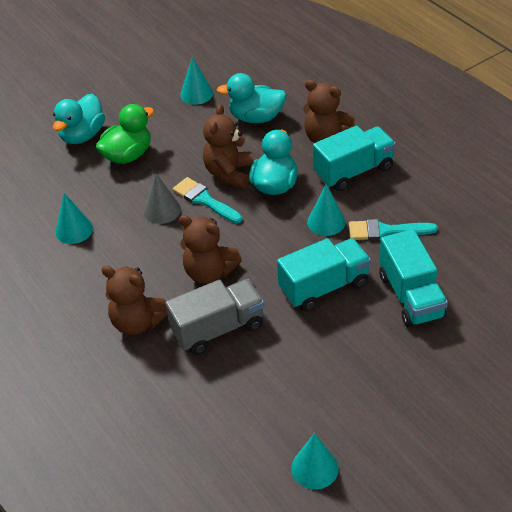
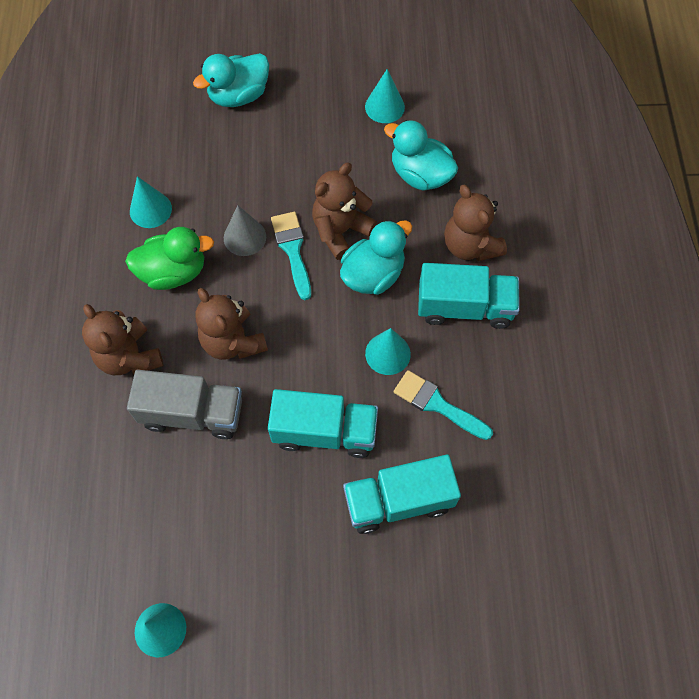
camera: 30 degrees right, 20 degrees up
(128, 155) = (262, 147): green duck -> green duck (173, 272)
(411, 296) = (398, 501): turquoise truck -> turquoise truck turned 60 degrees clockwise

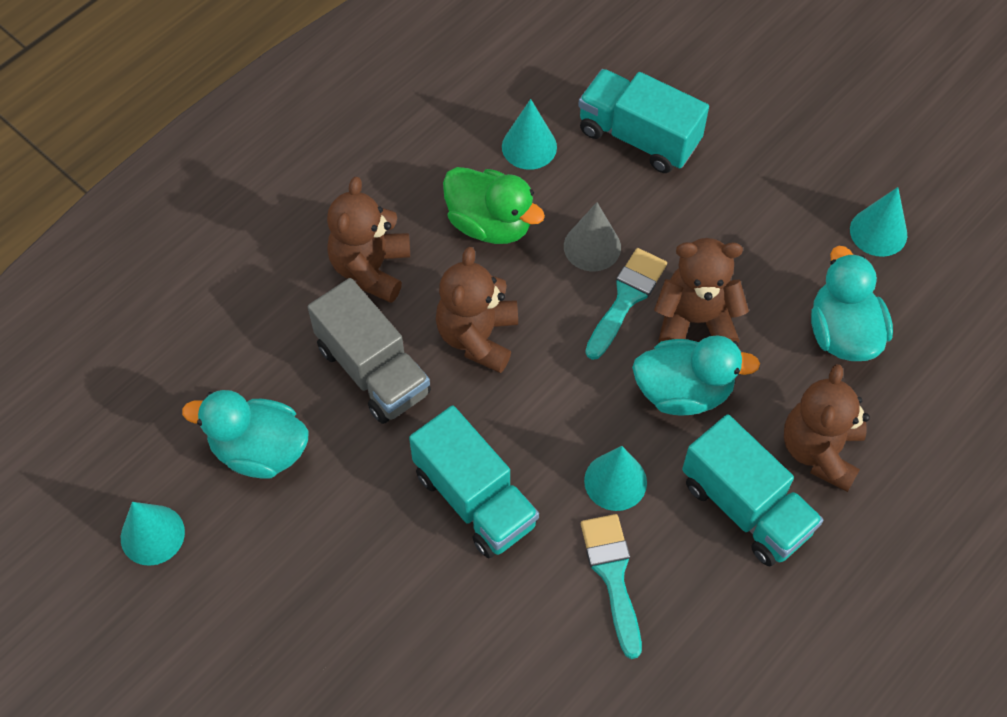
camera: 45 degrees right, 5 degrees down
(238, 95) = (731, 101): turquoise duck -> turquoise duck (259, 450)
(398, 501) = (476, 629): turquoise truck -> turquoise truck (638, 137)

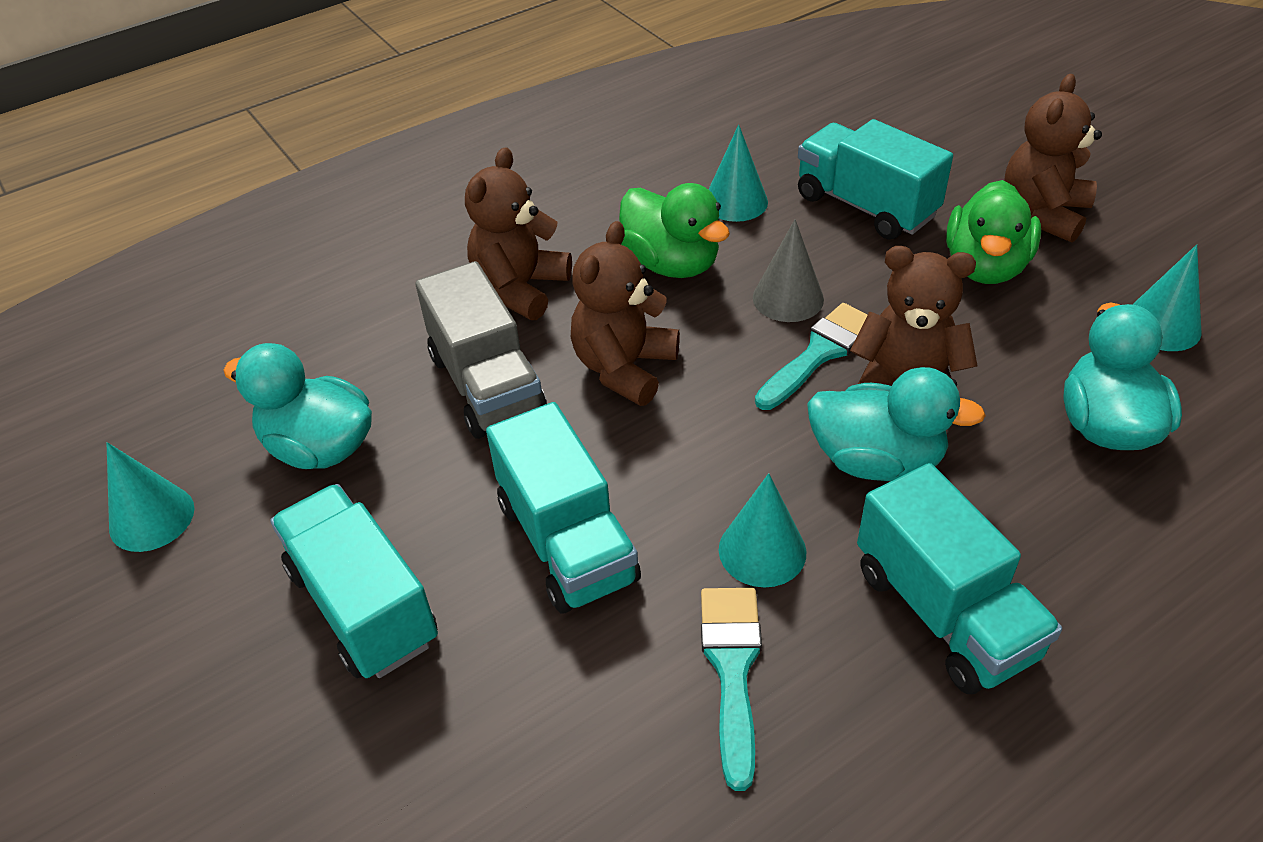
camera: 15 degrees right, 15 degrees down
(343, 576) = (363, 605): none -> turquoise truck
(742, 191) = (985, 266): none -> green duck
(820, 450) = (1063, 558): brown teddy bear -> brown teddy bear (1043, 214)

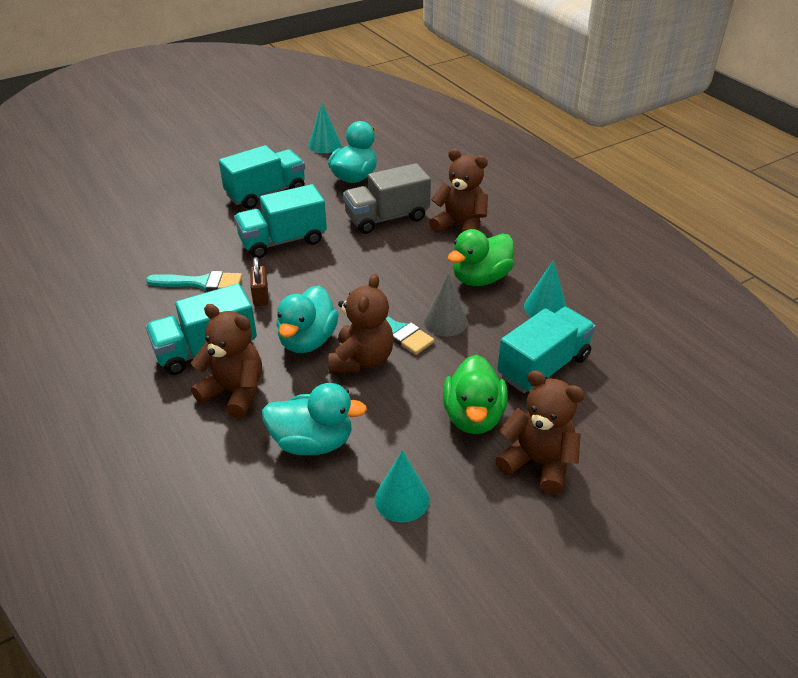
camera: 90 degrees right, 5 degrees down
(624, 368) = (392, 259): brown teddy bear -> brown teddy bear (234, 392)
(762, 550) = (260, 296): turquoise cone -> brown padlock
(985, 266) = (473, 416): green duck -> green duck turned 105 degrees counterclockwise

